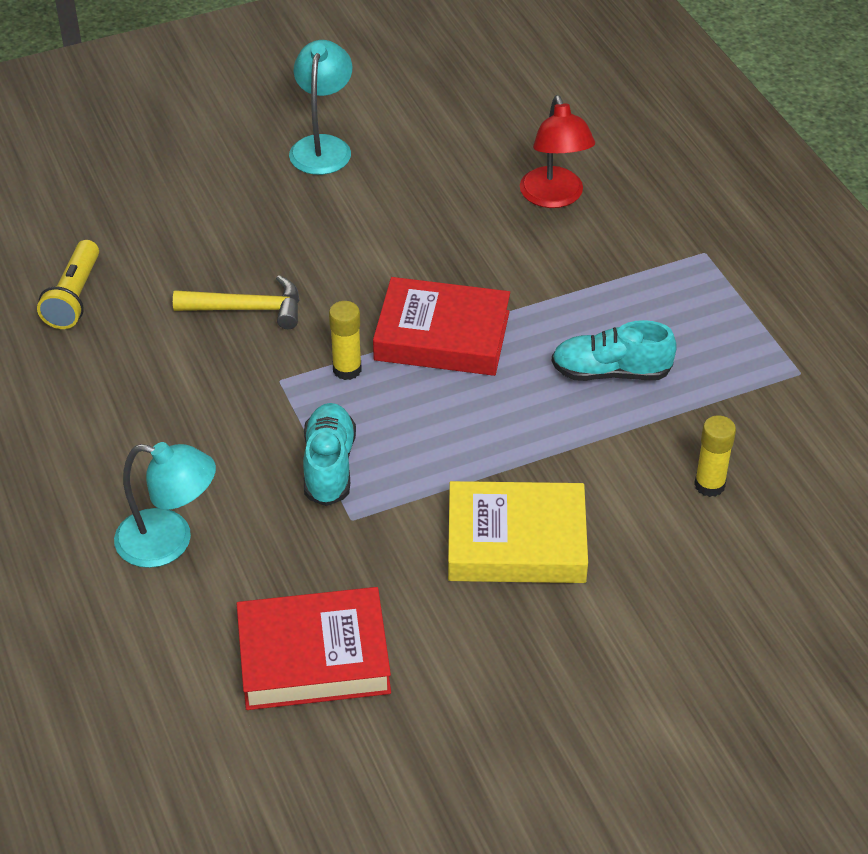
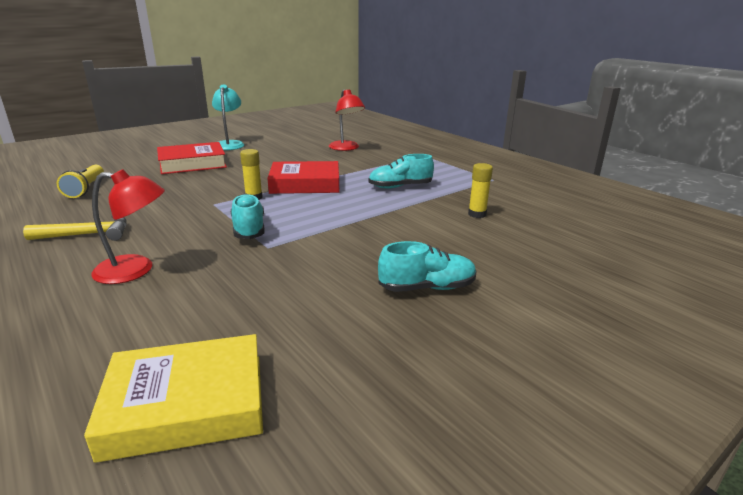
camera: 15 degrees left, 20 degrees down
(169, 542) = (135, 270): turquoise lamp -> red lamp
(247, 309) = (192, 185): yellow hammer -> yellow hammer (87, 234)
(313, 657) = (252, 313): red book -> red book (192, 164)
(516, 541) = (378, 244): yellow book -> yellow book (186, 404)
(551, 652) = (427, 287): none -> turquoise shoe

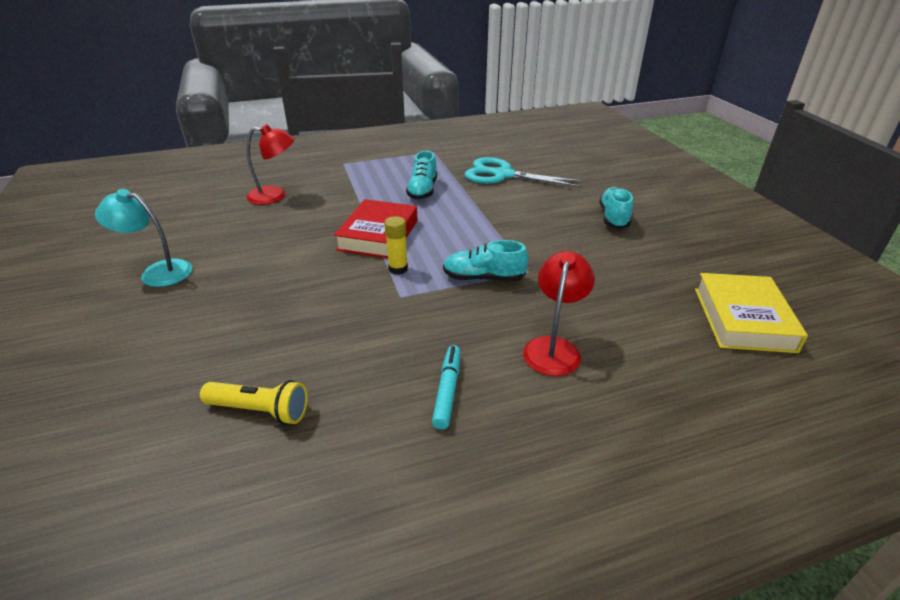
camera: 70 degrees left, 10 degrees up
(87, 234) = (447, 391): yellow hammer -> turquoise marker
(192, 164) = (226, 308): red book -> none
(477, 214) = (502, 175): yellow glue stick -> turquoise scissors

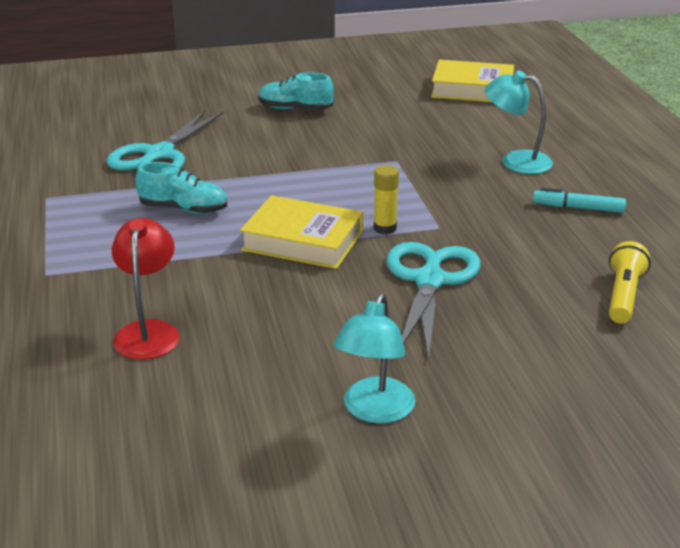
camera: 85 degrees left, 5 degrees down
(312, 292) = (429, 280): none -> turquoise scissors
(378, 235) = (303, 241): red book -> yellow book
(483, 278) = (407, 183): turquoise shoe -> none
(554, 347) = (516, 161): red lamp -> turquoise lamp

